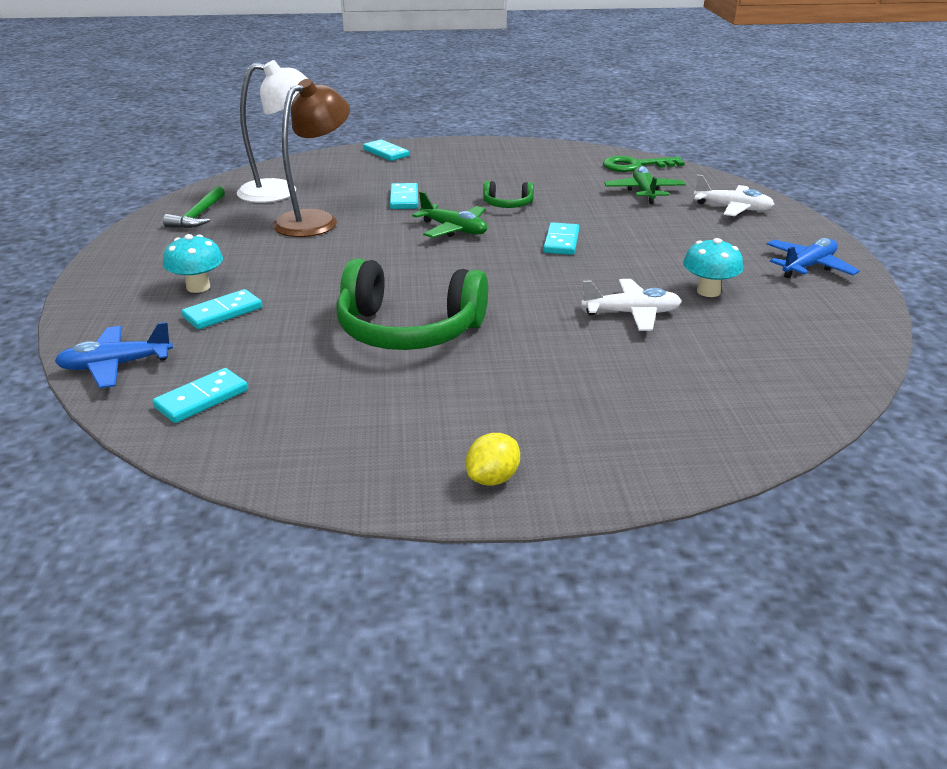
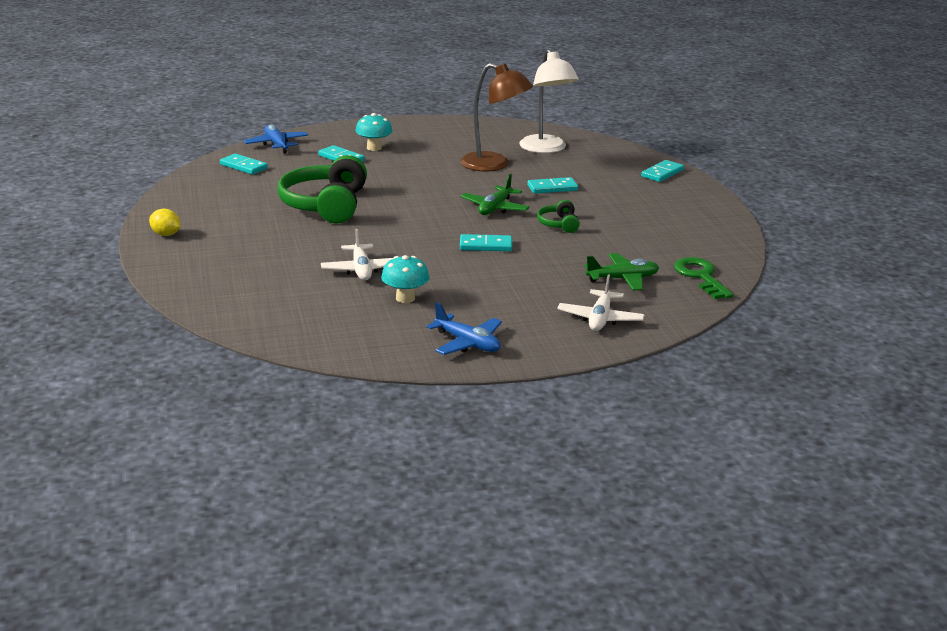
camera: 80 degrees right, 5 degrees down
(198, 216) = (487, 132): green hammer -> none

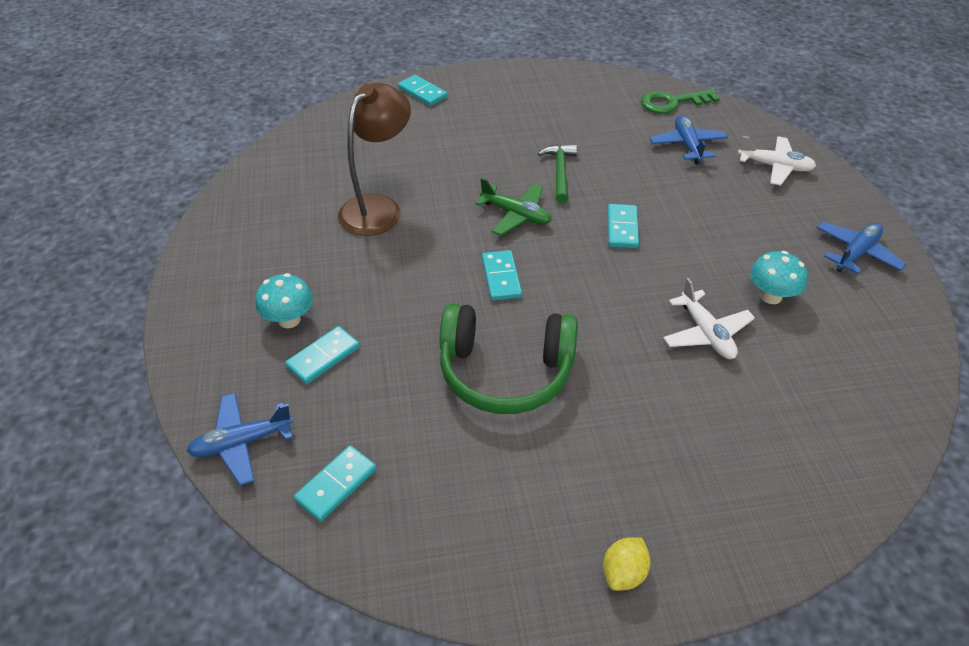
camera: 85 degrees left, 20 degrees up
(361, 270) = (706, 333): white plane -> white plane turned 75 degrees clockwise
(546, 149) = (332, 162): white lamp -> none
(552, 188) = (457, 168): turquoise domino -> turquoise domino (501, 277)
(559, 224) = (560, 172): green headphones -> green hammer
(622, 279) = (687, 145): green plane -> blue plane

